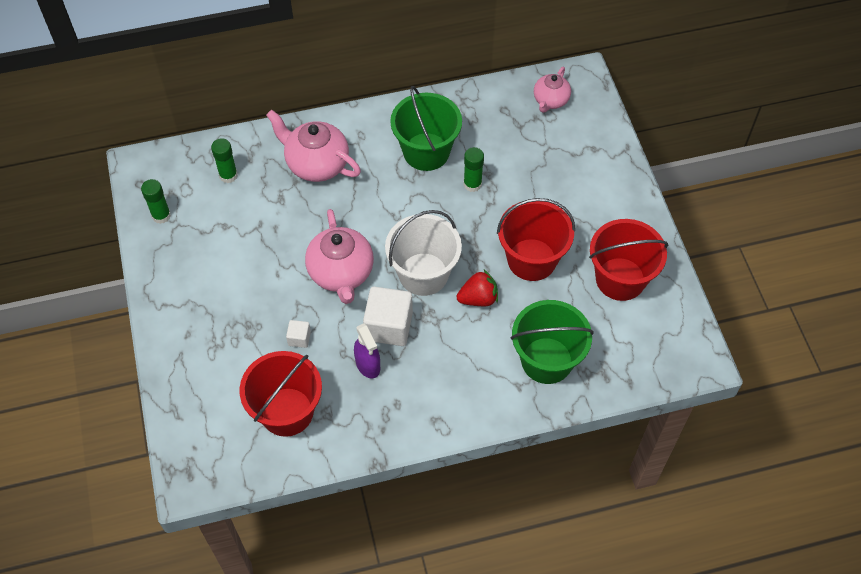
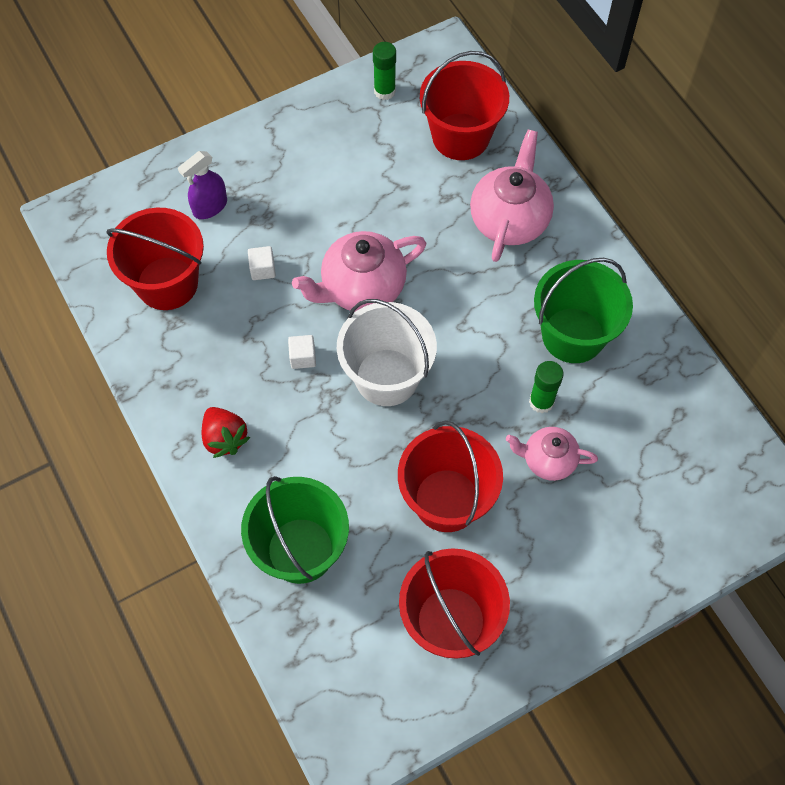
camera: 75 degrees right, 5 degrees up
(228, 175) = (461, 137): green glue stick -> red bucket
(368, 365) = (245, 348): purple spray bottle -> purple spray bottle (210, 207)
(389, 326) = (303, 357): white cube -> white cube, size x0.48
(478, 298) = (369, 448): red strawberry -> red strawberry (225, 438)
(550, 100) = (720, 469): pink teapot -> pink teapot (548, 460)

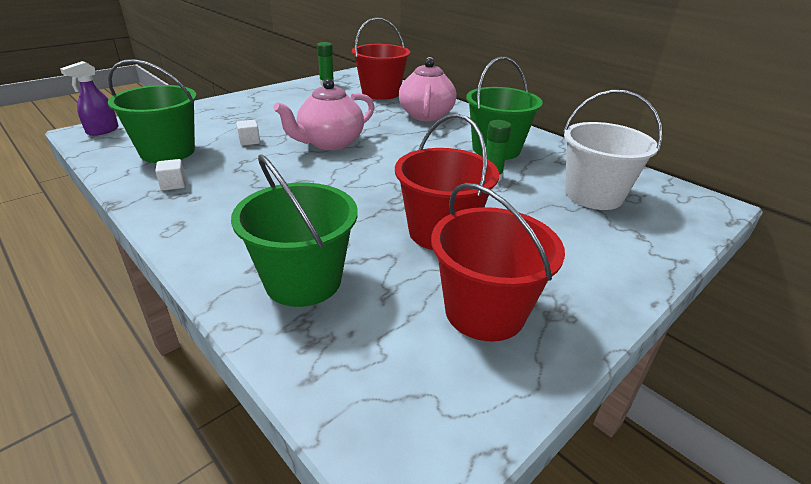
camera: 15 degrees left, 30 degrees down
(167, 283) = (167, 151): red bucket -> green bucket
(210, 207) = (206, 122): purple spray bottle -> purple spray bottle (102, 131)
(225, 438) = (216, 219): red strawberry -> none
(303, 357) = (287, 174): white cube -> white cube (173, 184)
(386, 377) = (362, 177): white bucket -> white bucket (593, 195)
(548, 460) = (515, 202): pink teapot -> none

